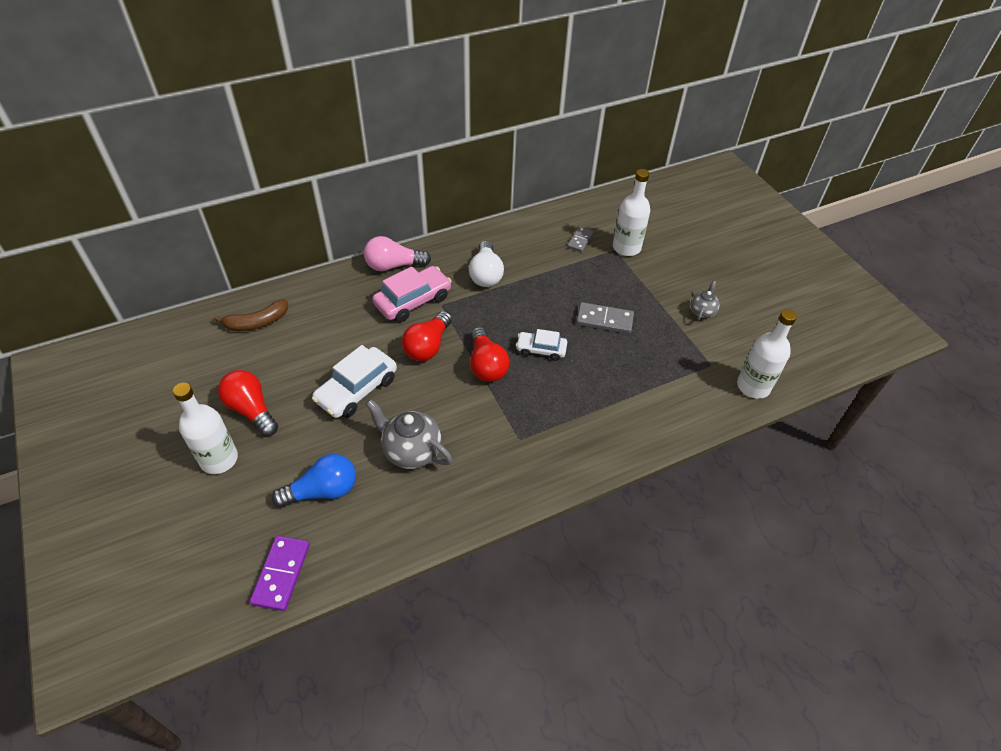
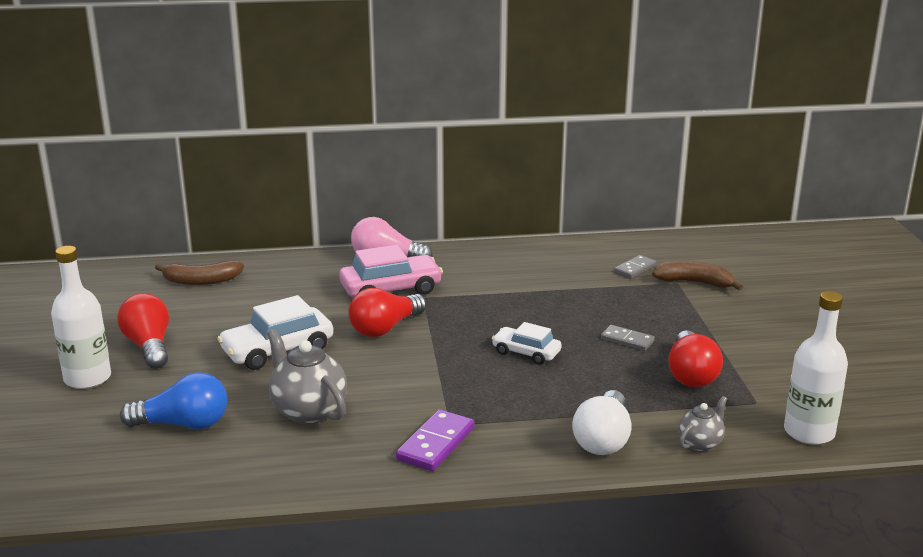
camera: 20 degrees right, 25 degrees down
(281, 574) = (91, 483): purple domino -> purple domino (436, 444)
(486, 274) = (494, 280): white light bulb -> white light bulb (603, 439)
(486, 365) = (447, 355): red light bulb -> red light bulb (691, 374)
(604, 320) = (627, 340): grey domino -> grey domino, size x0.65
(626, 247) = (695, 282): white bottle -> brown banana
(702, 312) = (770, 353): grey teapot -> grey teapot (700, 443)

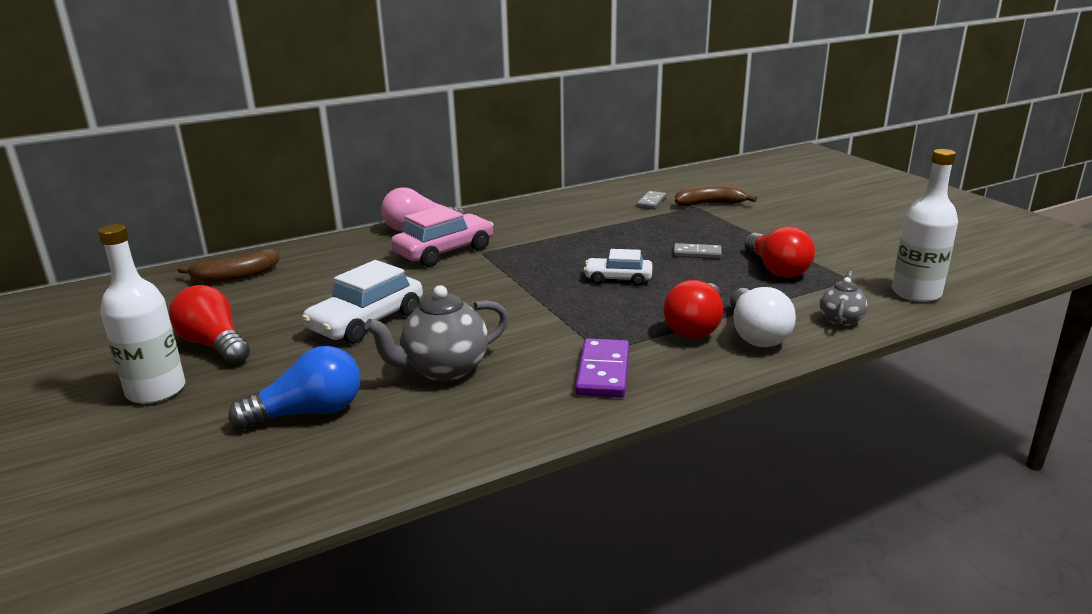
camera: 20 degrees left, 0 degrees up
(308, 411) = (444, 370): grey teapot -> grey teapot turned 60 degrees counterclockwise
(385, 328) = (465, 283): red light bulb -> red light bulb (696, 327)

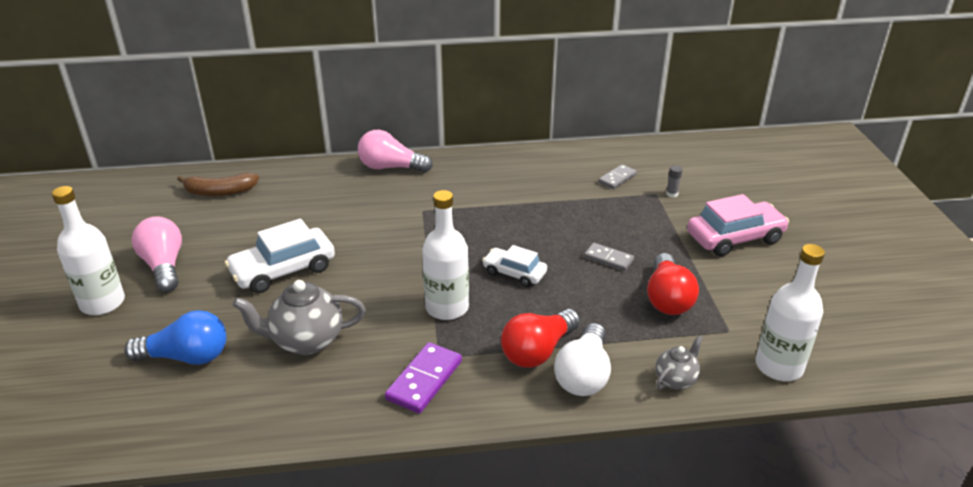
camera: 20 degrees right, 10 degrees up
(214, 345) = (164, 266): red light bulb -> pink light bulb
(444, 251) = (393, 201): pink car -> pink car (734, 238)
(574, 315) = (447, 307): none -> white bottle
(710, 204) = (672, 194): brown banana -> grey glue stick

